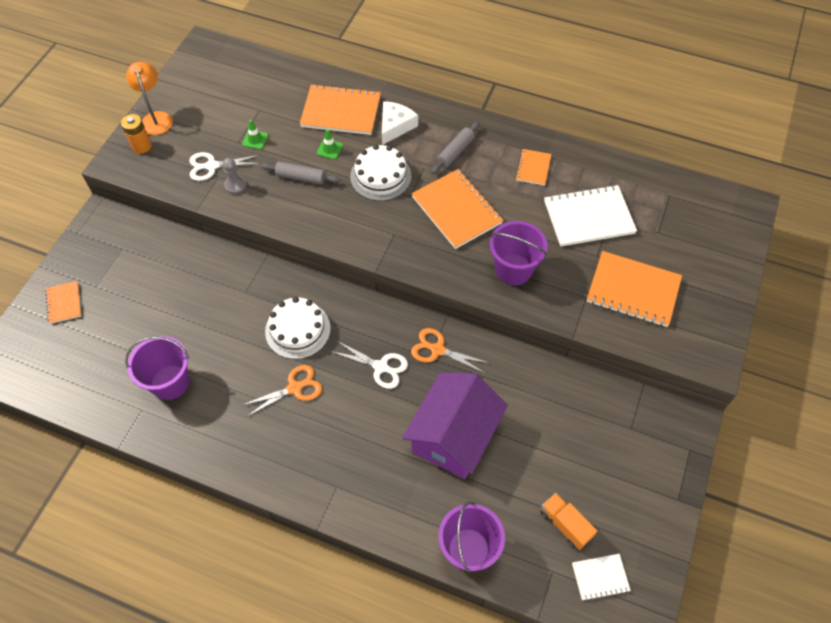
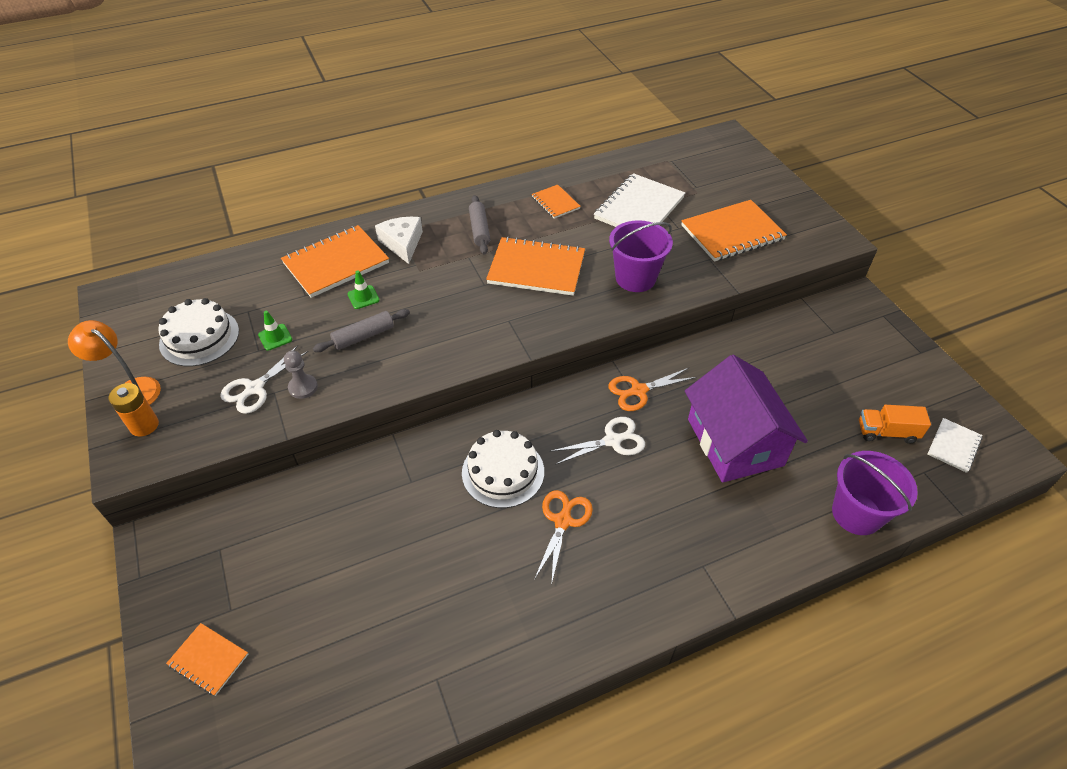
camera: 45 degrees left, 10 degrees down
(170, 382) = (434, 626): purple bucket -> none
(380, 176) = (439, 287): white cake -> white cake (199, 337)

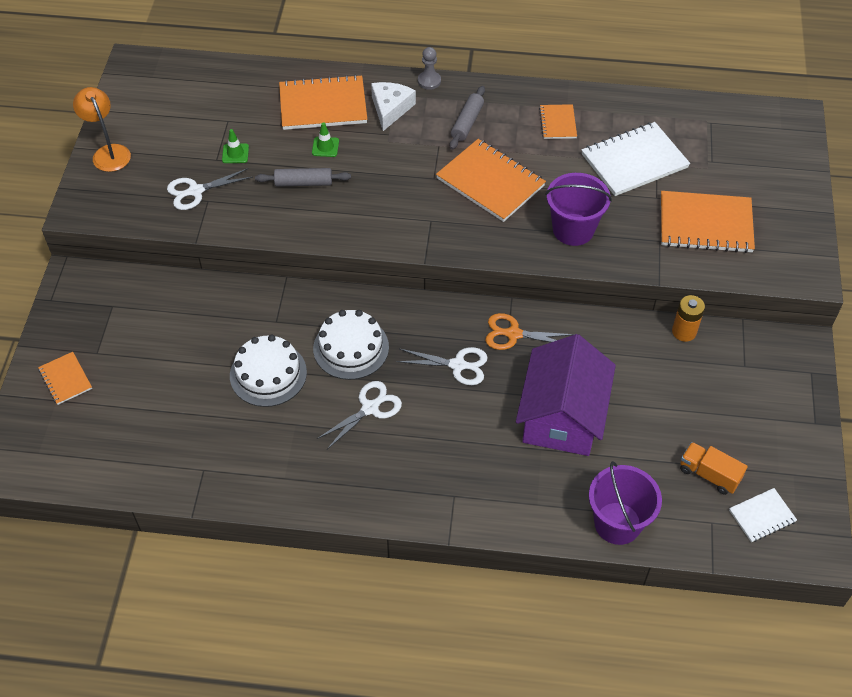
camera: 30 degrees right, 5 degrees up
(144, 425) = (103, 186): orange battery -> orange battery (684, 332)
(199, 337) = (179, 129): white cake -> white cake (268, 374)
(303, 387) = (231, 206): grey pawn -> grey pawn (429, 81)
(563, 520) = (370, 408): orange scissors -> white scissors

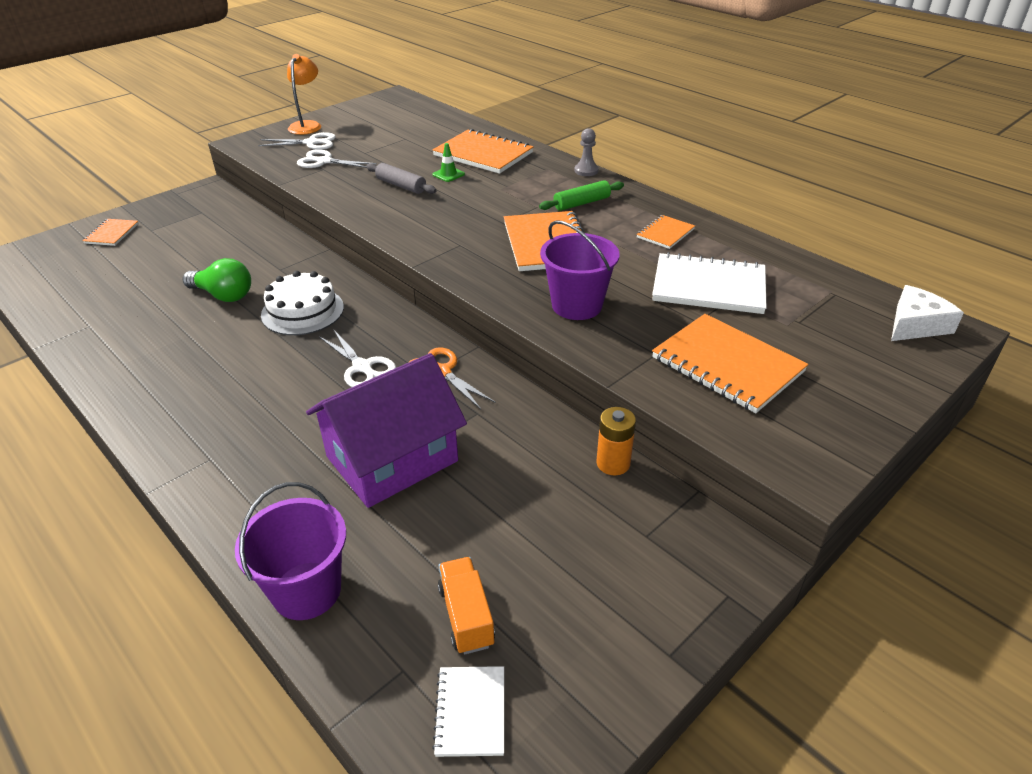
camera: 40 degrees right, 15 degrees down
(235, 153) = (382, 154): green traffic cone -> none
(268, 374) = (223, 295): white cake -> green light bulb
(370, 408) = (253, 356): white scissors -> white scissors (312, 143)
(390, 108) = (531, 174): white cheese -> white cheese (915, 325)
(467, 123) = (582, 203): grey rolling pin -> green rolling pin
(762, 516) = (470, 712): white notebook -> white notebook turned 75 degrees clockwise

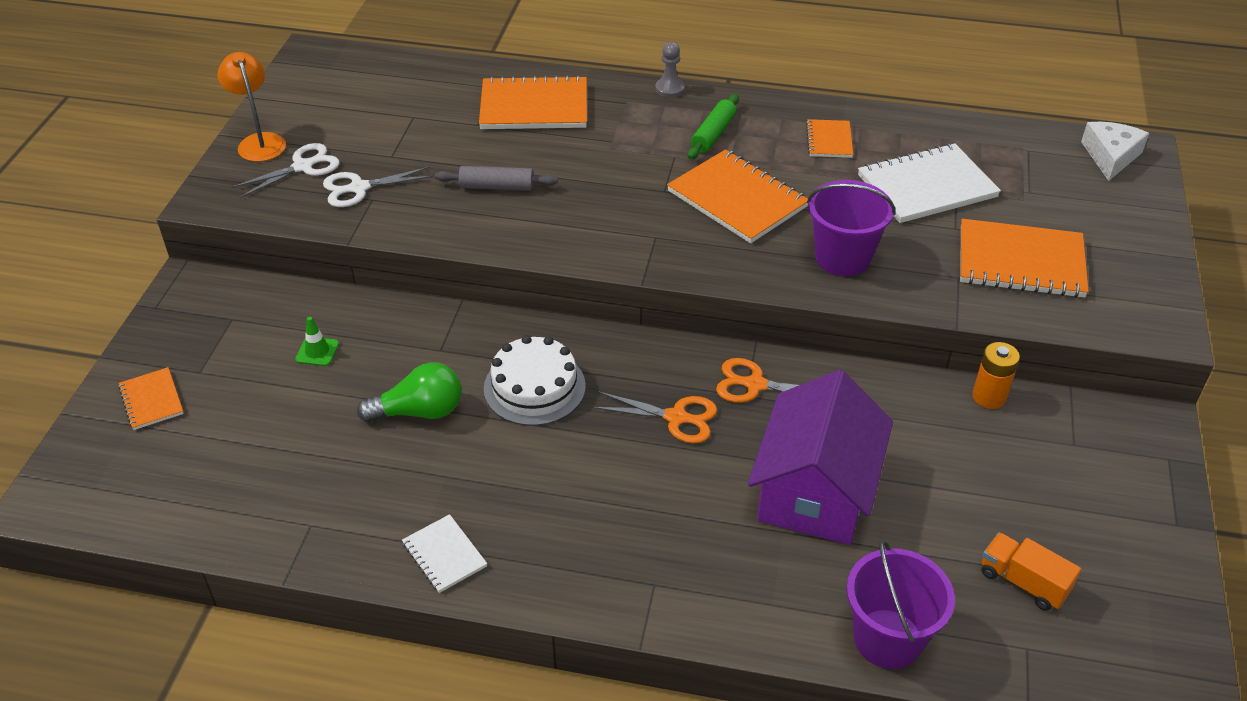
camera: 35 degrees left, 5 degrees up
(363, 367) = (677, 418): white scissors -> orange scissors
(448, 174) = (530, 150): green traffic cone -> green traffic cone (317, 351)
(470, 712) = (1102, 645): white notebook -> white notebook (444, 555)

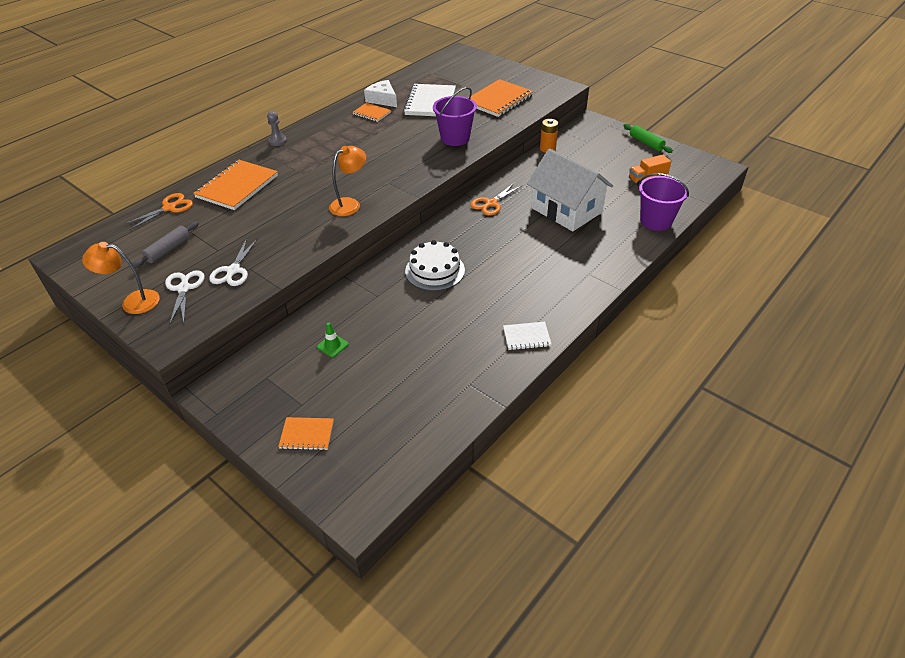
camera: 60 degrees left, 0 degrees up
(419, 411) = (417, 317): green light bulb -> none
(497, 187) = (292, 219): grey rolling pin -> grey rolling pin (168, 249)
(571, 223) = (350, 204): none -> orange lamp
(677, 418) = (493, 232): orange scissors -> orange scissors (170, 207)
(713, 134) = (329, 141): green rolling pin -> green rolling pin (646, 143)
(737, 199) = (386, 151): orange notebook -> none
(815, 491) = (566, 210): purple house -> white house
(1110, 156) = (456, 58): white cheese -> white cheese (383, 99)

